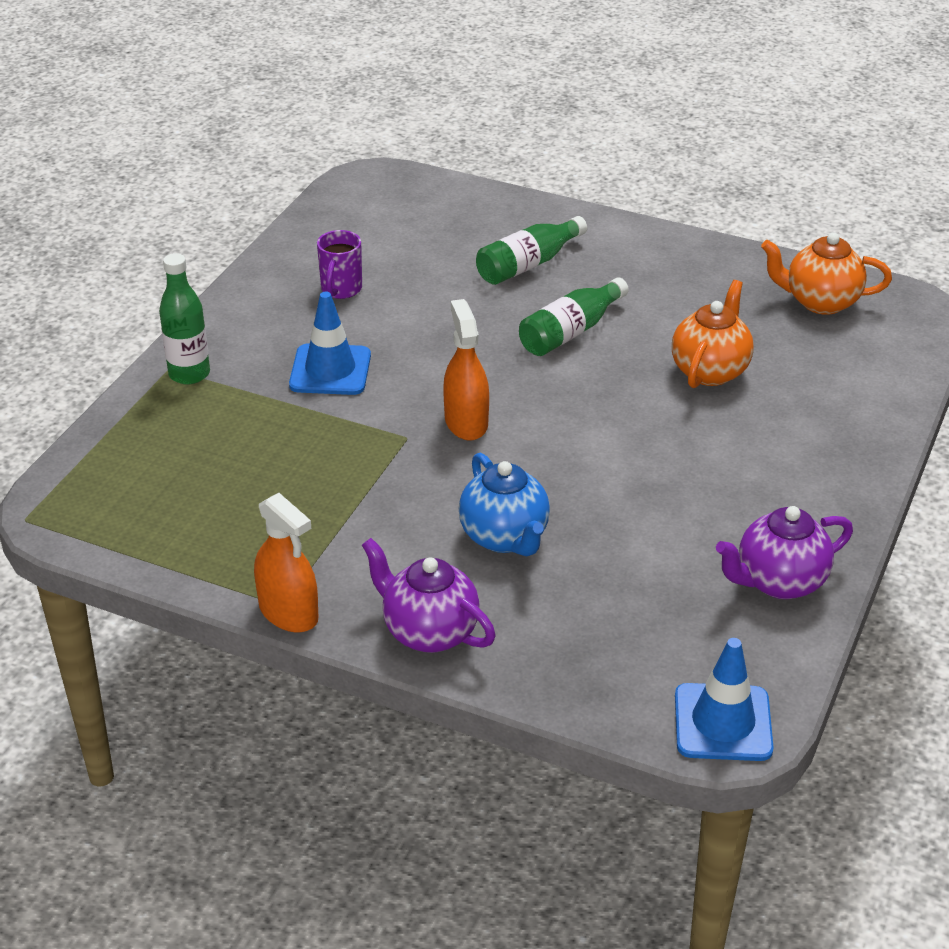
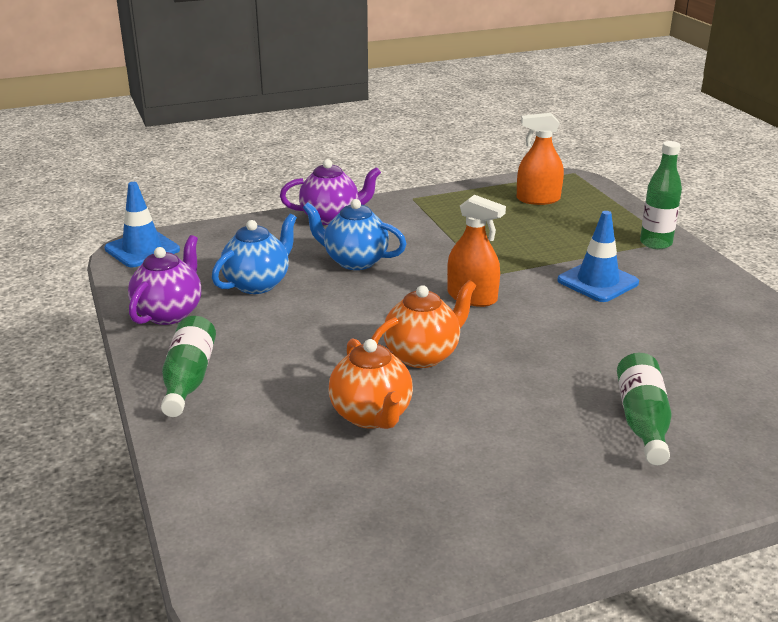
camera: 135 degrees right, 10 degrees down
(288, 612) = (404, 197): orange spray bottle -> orange spray bottle (538, 199)
(341, 290) = (703, 325): purple mug -> none
(570, 332) = (514, 386): green bottle -> green bottle (188, 379)
(646, 568) = (258, 284): none -> blue teapot
(820, 302) = (360, 546): orange teapot -> orange teapot (422, 355)

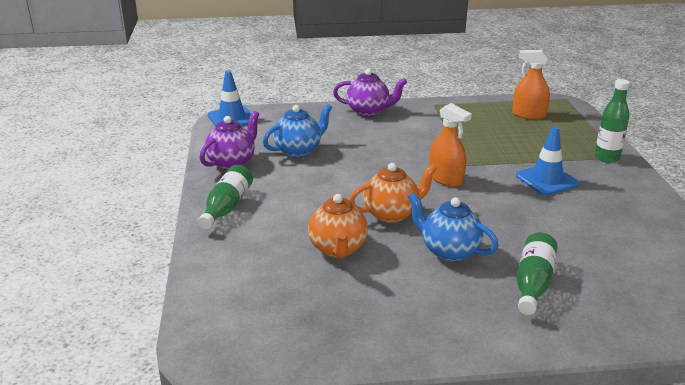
camera: 15 degrees right, 0 degrees up
(355, 261) = (372, 143): blue teapot -> blue teapot (449, 251)

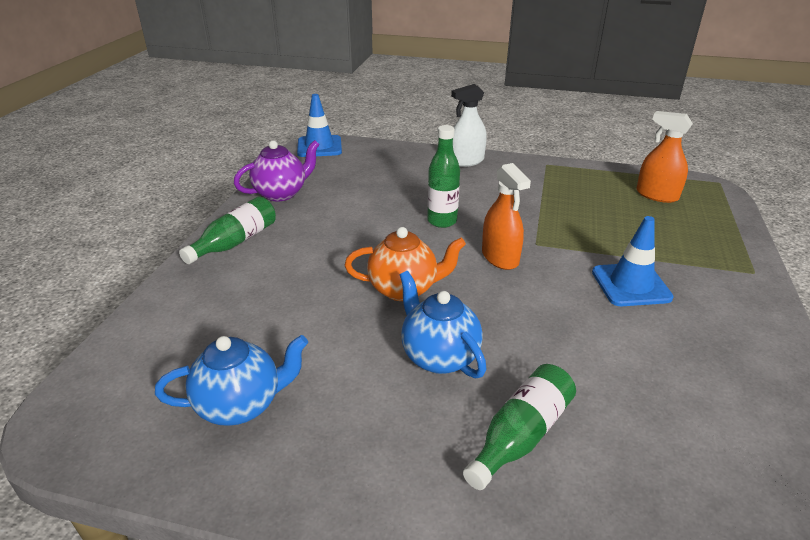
camera: 20 degrees right, 5 degrees up
(298, 151) = (358, 192): blue teapot -> blue teapot (241, 405)
(338, 249) = (309, 320): orange teapot -> none
(369, 111) = (466, 161): purple teapot -> white spray bottle
(607, 158) = (734, 270): green bottle -> green bottle (442, 221)

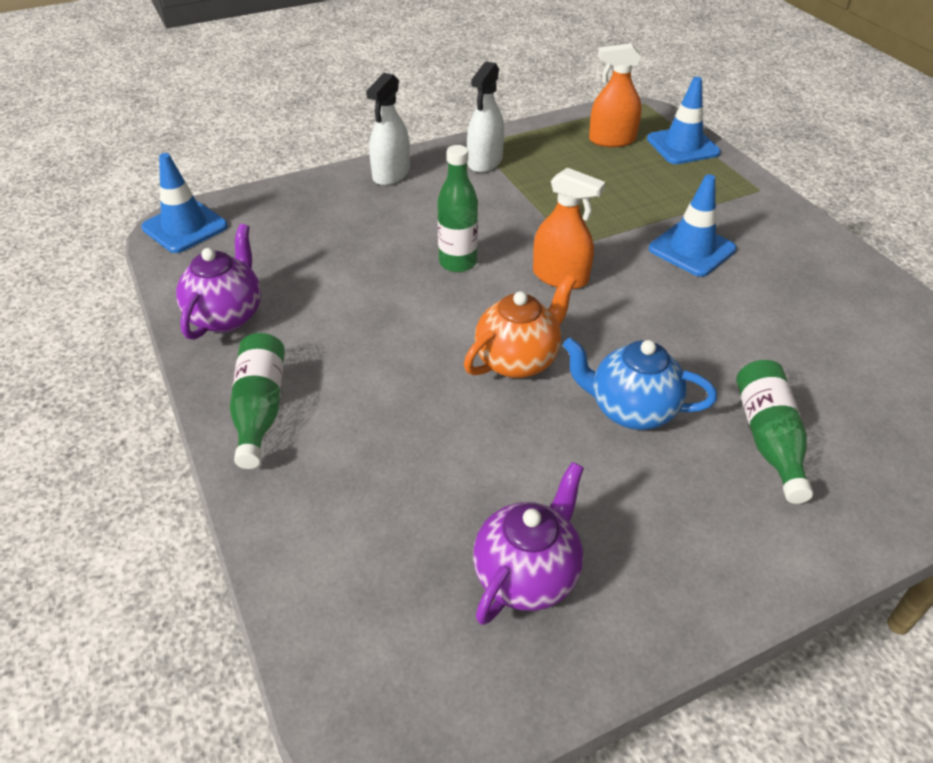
camera: 40 degrees left, 10 degrees up
(241, 405) = (527, 575): blue teapot -> purple teapot
(538, 175) = (485, 161): none -> white spray bottle
(717, 219) = (683, 146): none -> blue traffic cone

